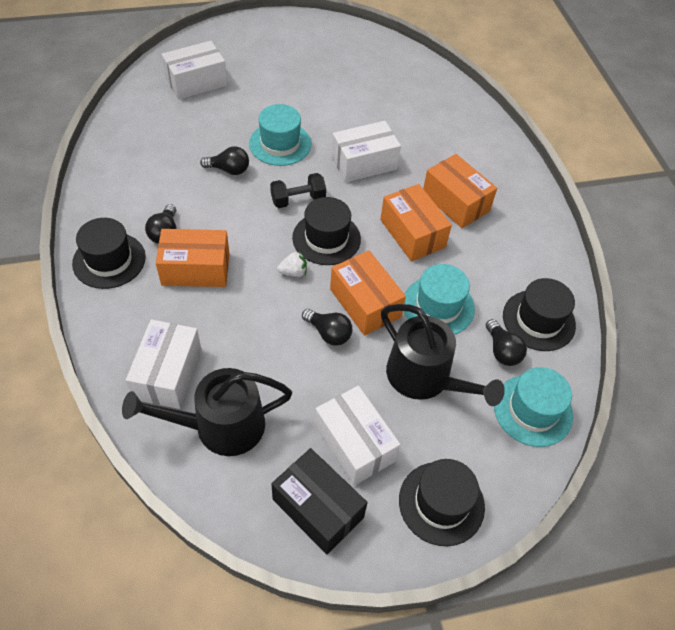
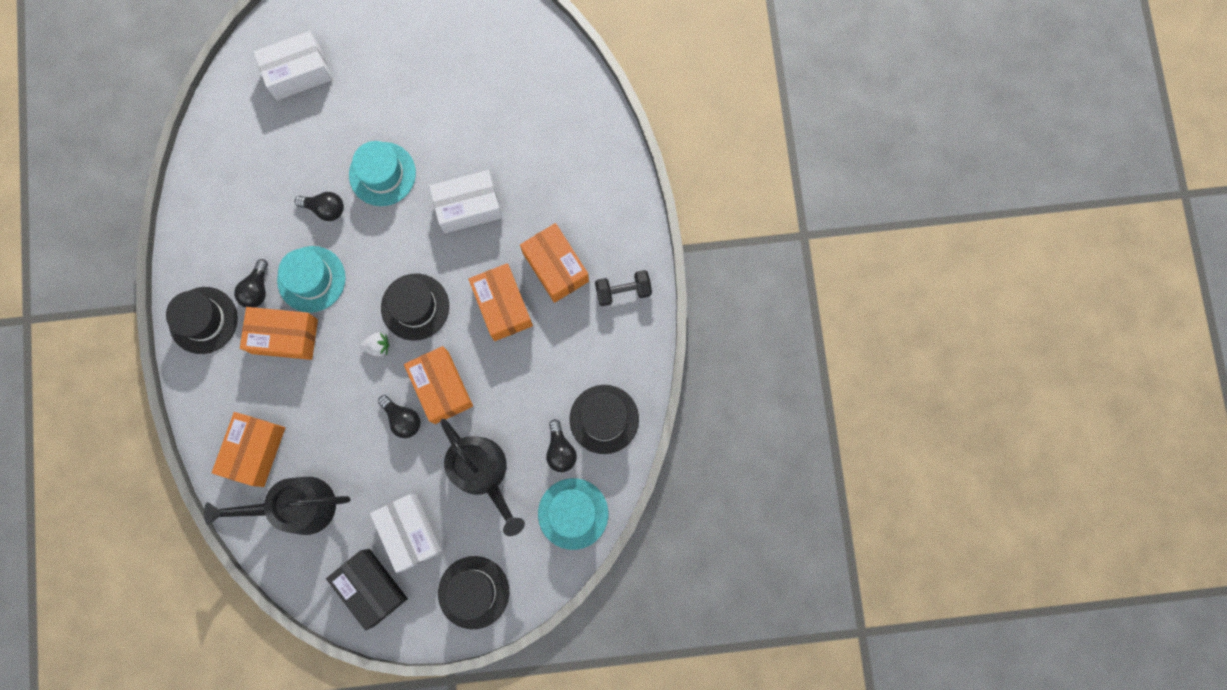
camera: 10 degrees right, 25 degrees up
(168, 374) = (255, 451): white box -> orange box
(298, 200) = (392, 254): black dumbbell -> black dumbbell (623, 291)
(438, 306) = (511, 396): turquoise hat -> turquoise hat (311, 279)

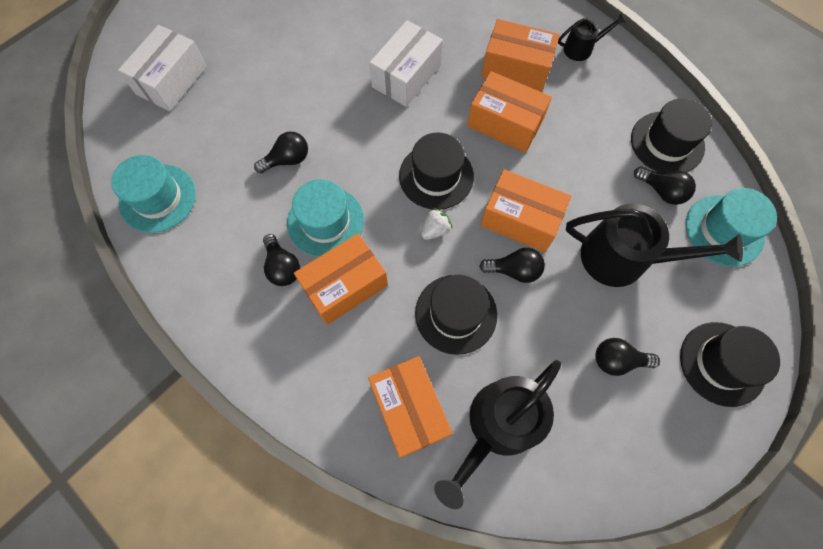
camera: 40 degrees left, 10 degrees down
(203, 320) = (253, 332): black hat -> black hat (456, 314)
(371, 587) = (636, 440): black box -> none
(382, 174) = (313, 101): turquoise hat -> turquoise hat (157, 198)
(409, 532) = (617, 360): white box -> black light bulb
(623, 291) = (581, 48): black dumbbell -> black watering can

